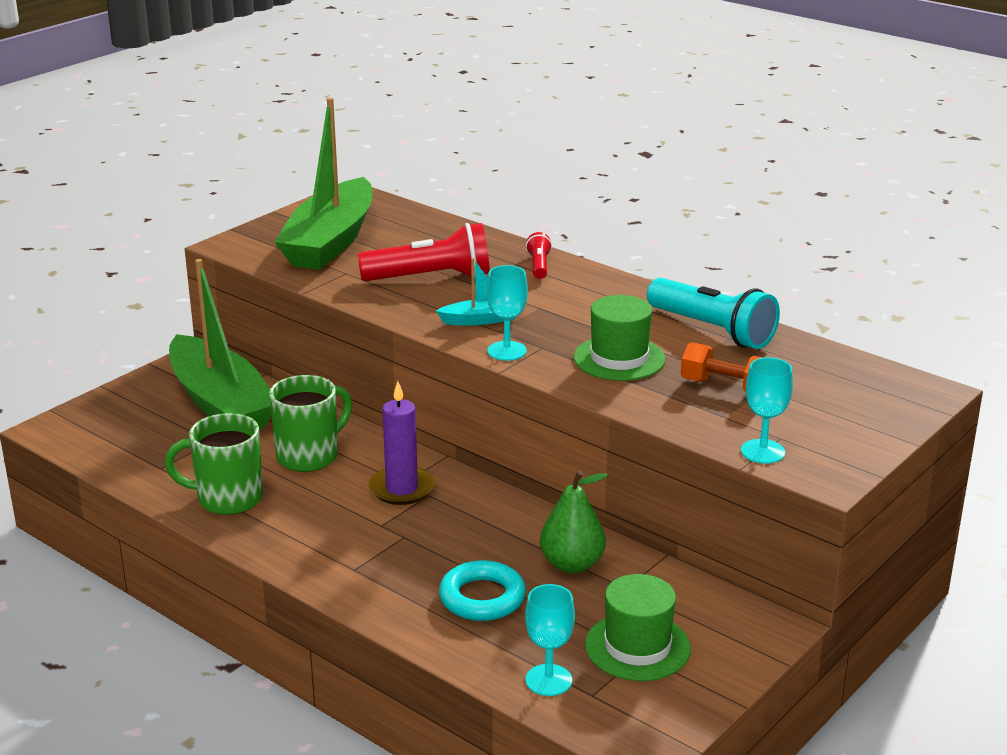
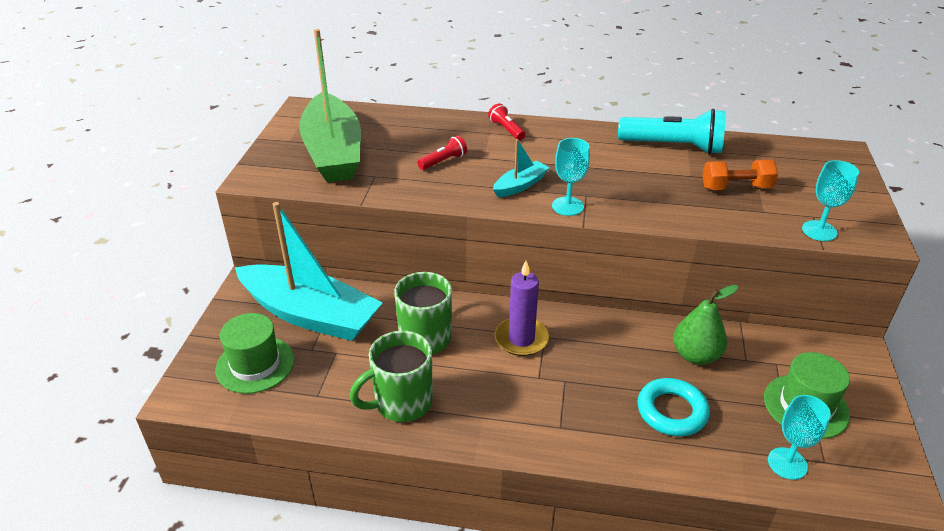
camera: 30 degrees left, 10 degrees up
(221, 403) = (310, 315): green boat -> turquoise boat
(431, 278) = (443, 161): red flashlight -> red flashlight, size x0.49
(619, 358) = (646, 187): green hat -> green hat (255, 364)

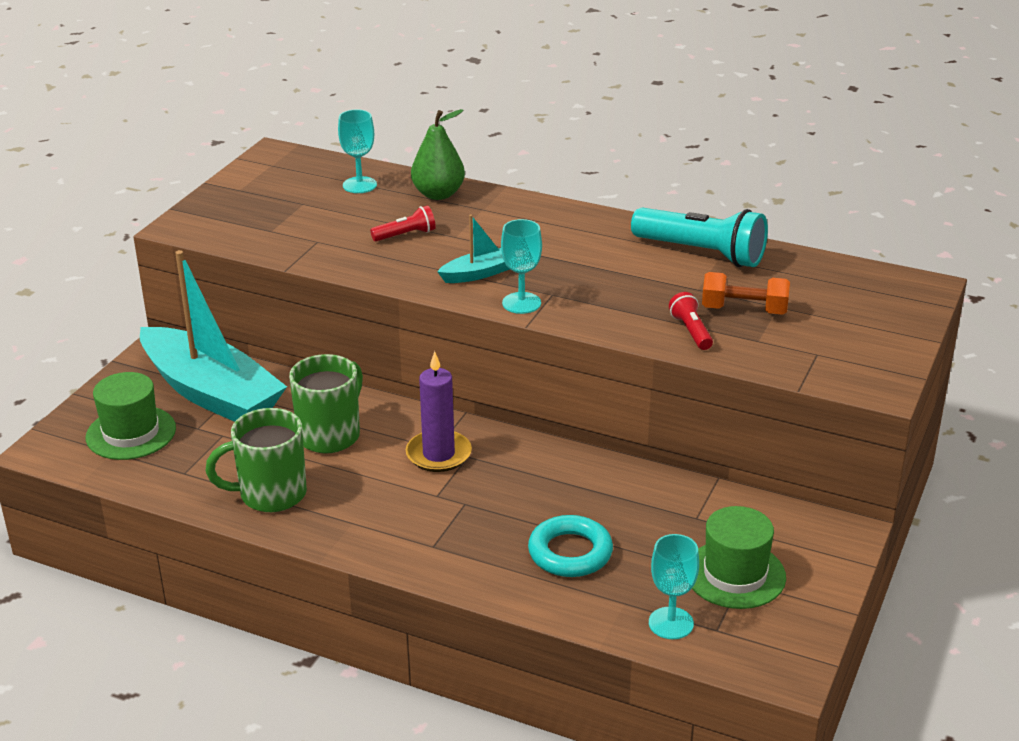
camera: 15 degrees right, 5 degrees down
(333, 152) = (283, 209): green boat -> none
(506, 130) = (504, 208): red flashlight -> red flashlight (691, 331)
(695, 355) = (637, 503): green pear -> green pear (438, 194)
(819, 231) = (810, 370): turquoise goblet -> turquoise goblet (359, 185)

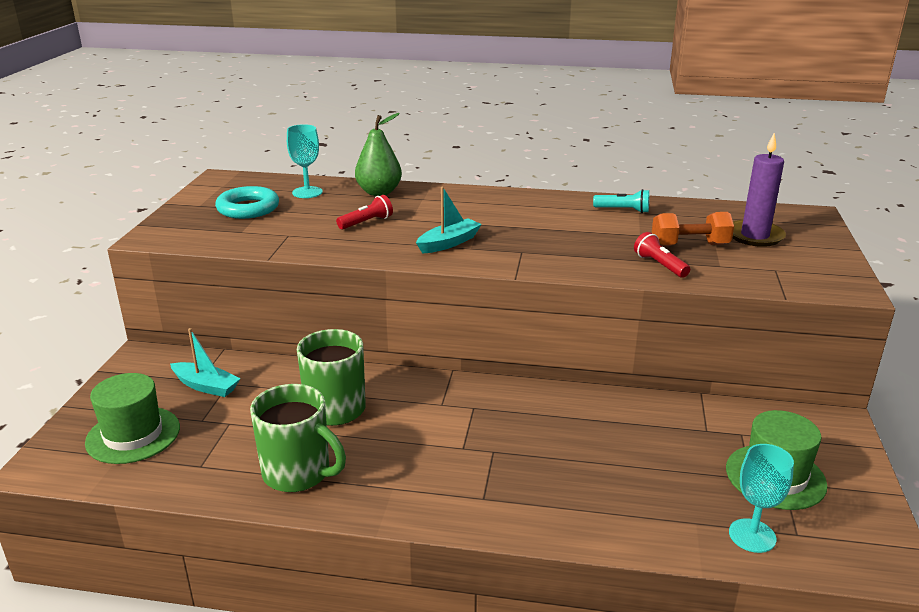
camera: 15 degrees left, 5 degrees down
(211, 393) = (206, 386): turquoise boat -> turquoise boat, size x0.43
(270, 494) = (298, 473): green mug -> green mug turned 120 degrees counterclockwise
(438, 454) = (446, 410): purple candle -> purple candle (754, 236)
(521, 303) = (499, 261): turquoise goblet -> none
(570, 553) = (616, 482): turquoise ring -> turquoise ring (248, 208)
(702, 253) = (623, 210): turquoise flashlight -> turquoise flashlight, size x0.49

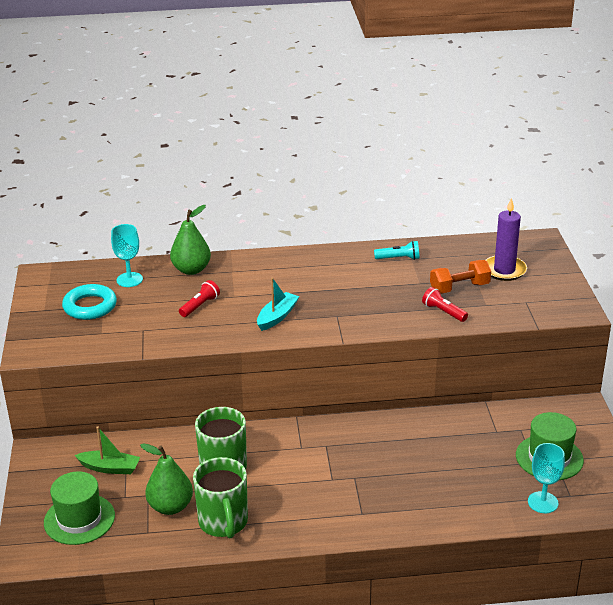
camera: 15 degrees left, 5 degrees up
(206, 386) = (110, 468): turquoise boat -> green boat
(246, 442) = (170, 507): none -> green pear
(298, 473) = (223, 523): green mug -> green mug turned 60 degrees clockwise

